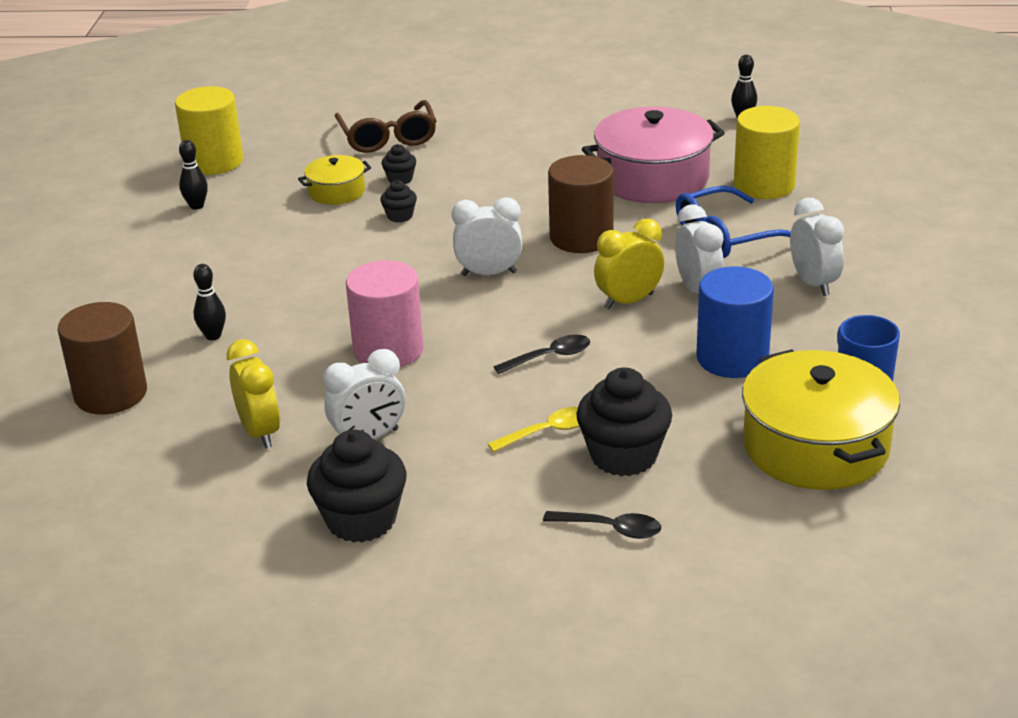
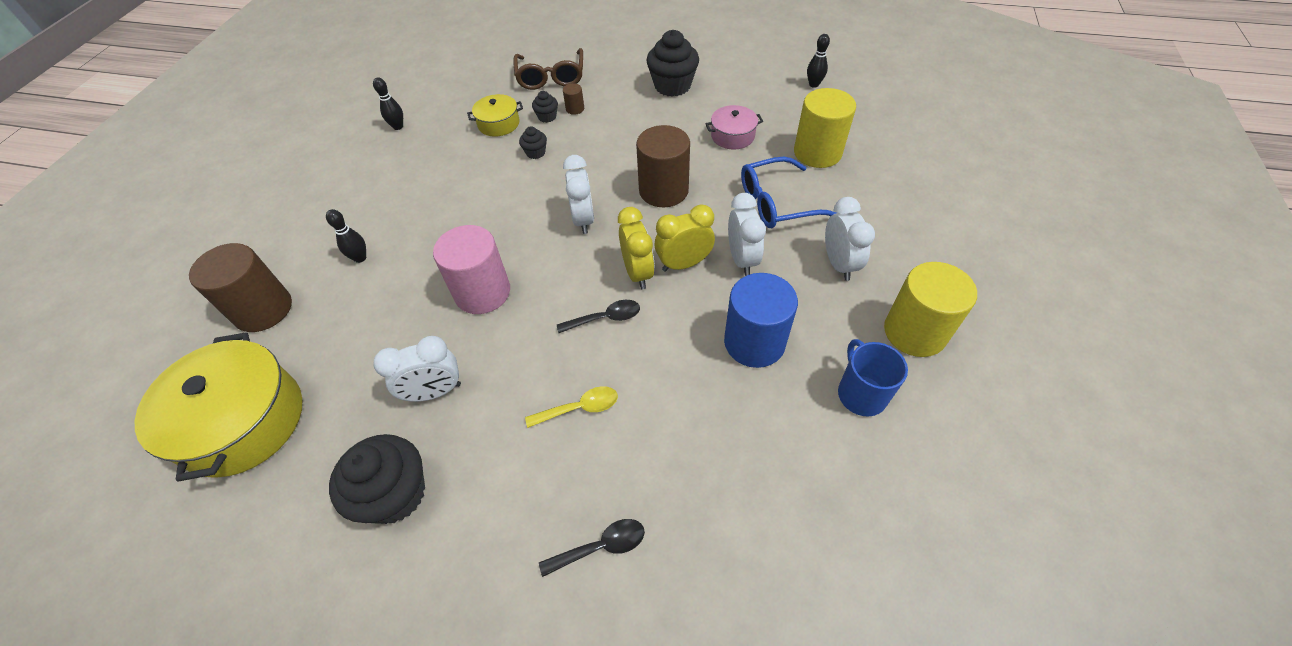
camera: 10 degrees right, 20 degrees up
(214, 162) = (425, 87): yellow cylinder -> yellow cylinder (914, 332)
(260, 432) = (354, 371): yellow clock -> yellow clock (637, 273)
(434, 168) = (575, 109): none -> brown cylinder
(489, 274) = (583, 220): white clock -> white clock turned 75 degrees clockwise
(611, 529) = (601, 546): black spoon -> black spoon turned 45 degrees counterclockwise
(624, 456) = (635, 450): black cupcake -> black cupcake (672, 86)
(653, 178) = (732, 136): pink pot -> pink pot, size x0.51
(815, 446) = (806, 467): yellow pot -> yellow pot (242, 421)

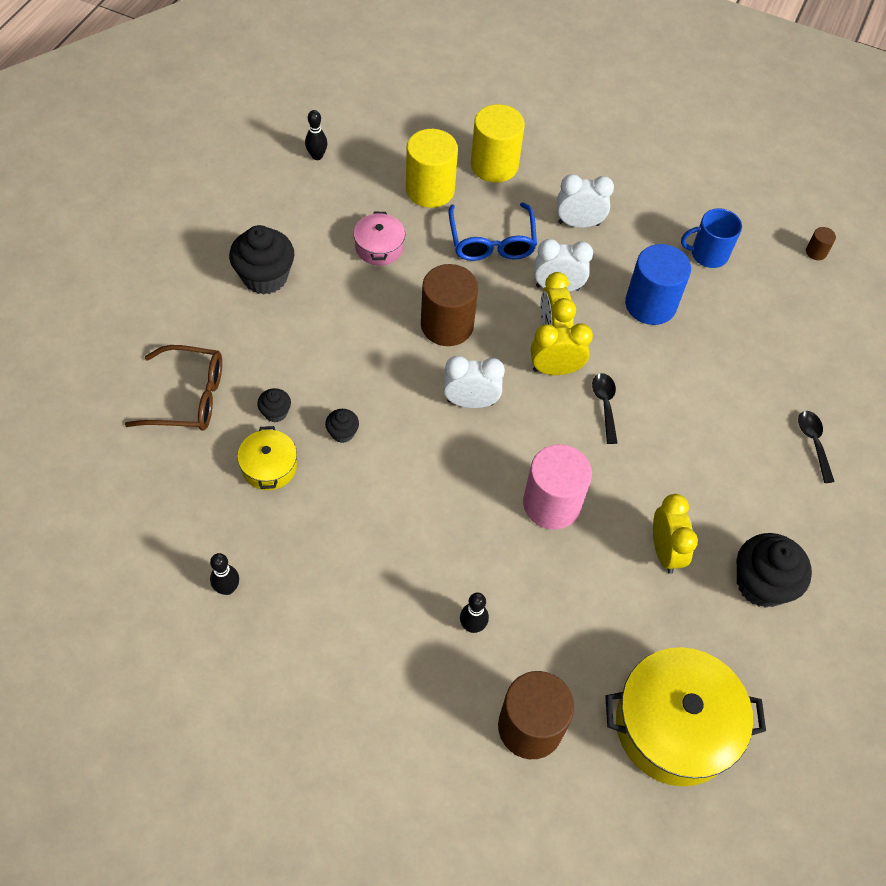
camera: 85 degrees left, 5 degrees up
(435, 392) = (664, 551): white clock -> yellow clock
(575, 109) = (271, 381): brown cylinder -> brown cylinder (816, 252)
(579, 408) = (696, 439): yellow spoon -> none
(914, 332) = (658, 203): yellow cylinder -> yellow cylinder (494, 165)

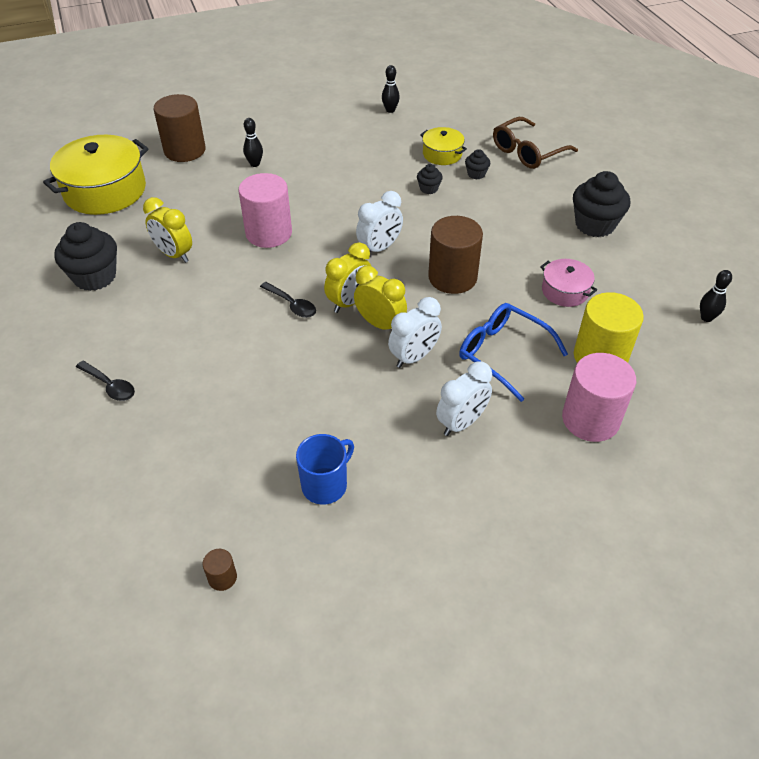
camera: 140 degrees right, 10 degrees down
(494, 165) = (590, 419): yellow cylinder -> pink cylinder
(650, 304) = (330, 398): blue cylinder -> none

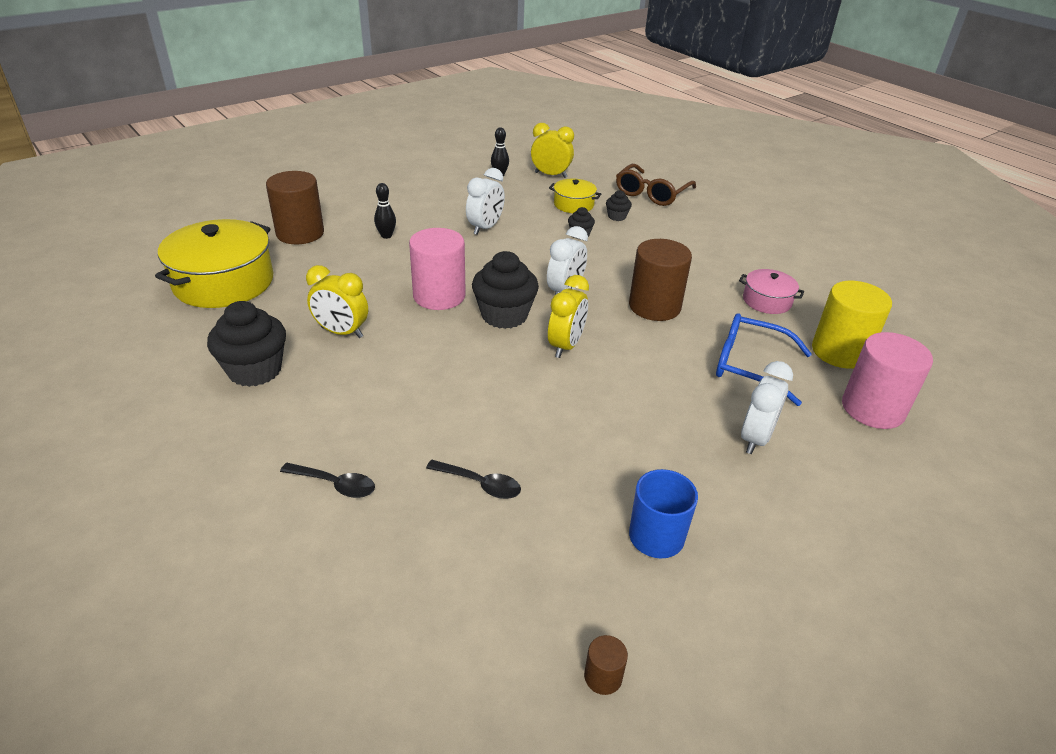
camera: 20 degrees left, 10 degrees down
(292, 305) = (505, 359): black spoon -> black spoon (480, 484)
(380, 324) = (610, 361): yellow clock -> yellow clock (550, 175)
(414, 357) = (665, 385): white clock -> white clock (485, 228)
(594, 225) = (753, 243): black cupcake -> black cupcake (504, 315)
(706, 318) = (903, 302): black bowling pin -> none

